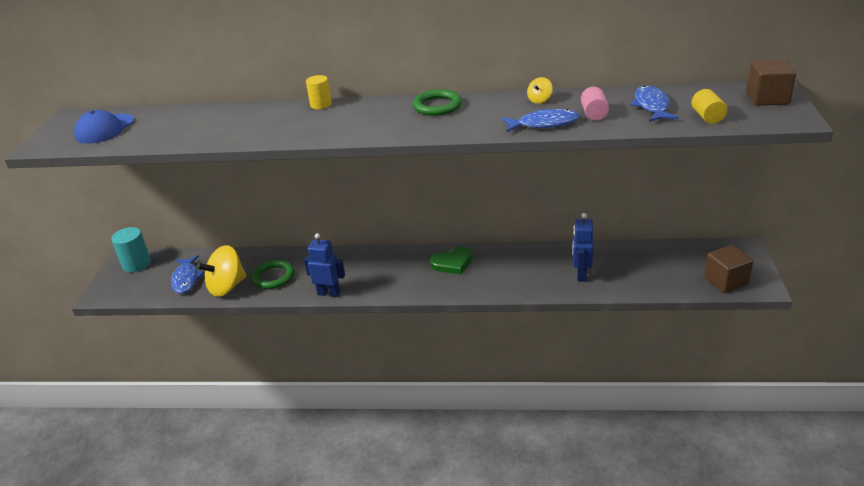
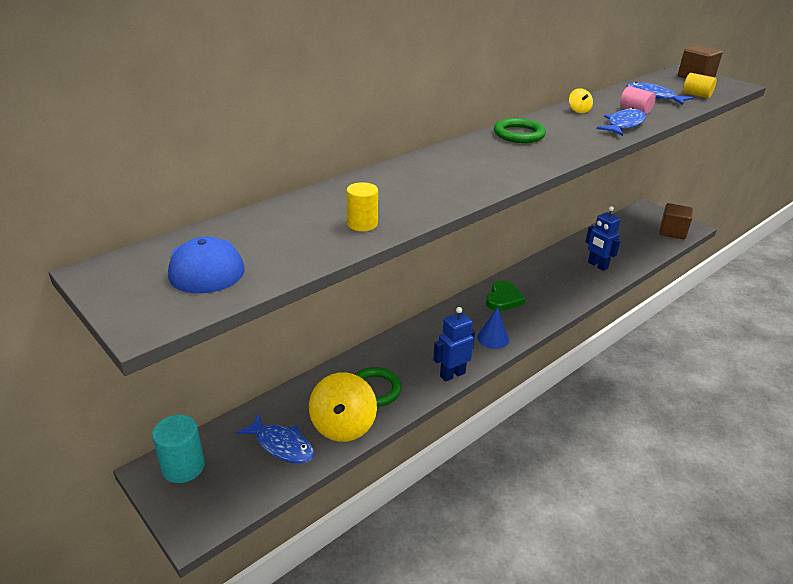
camera: 50 degrees left, 0 degrees up
(321, 105) = (414, 162): yellow cylinder -> yellow cylinder (362, 224)
(394, 285) = (493, 338): none -> blue cone

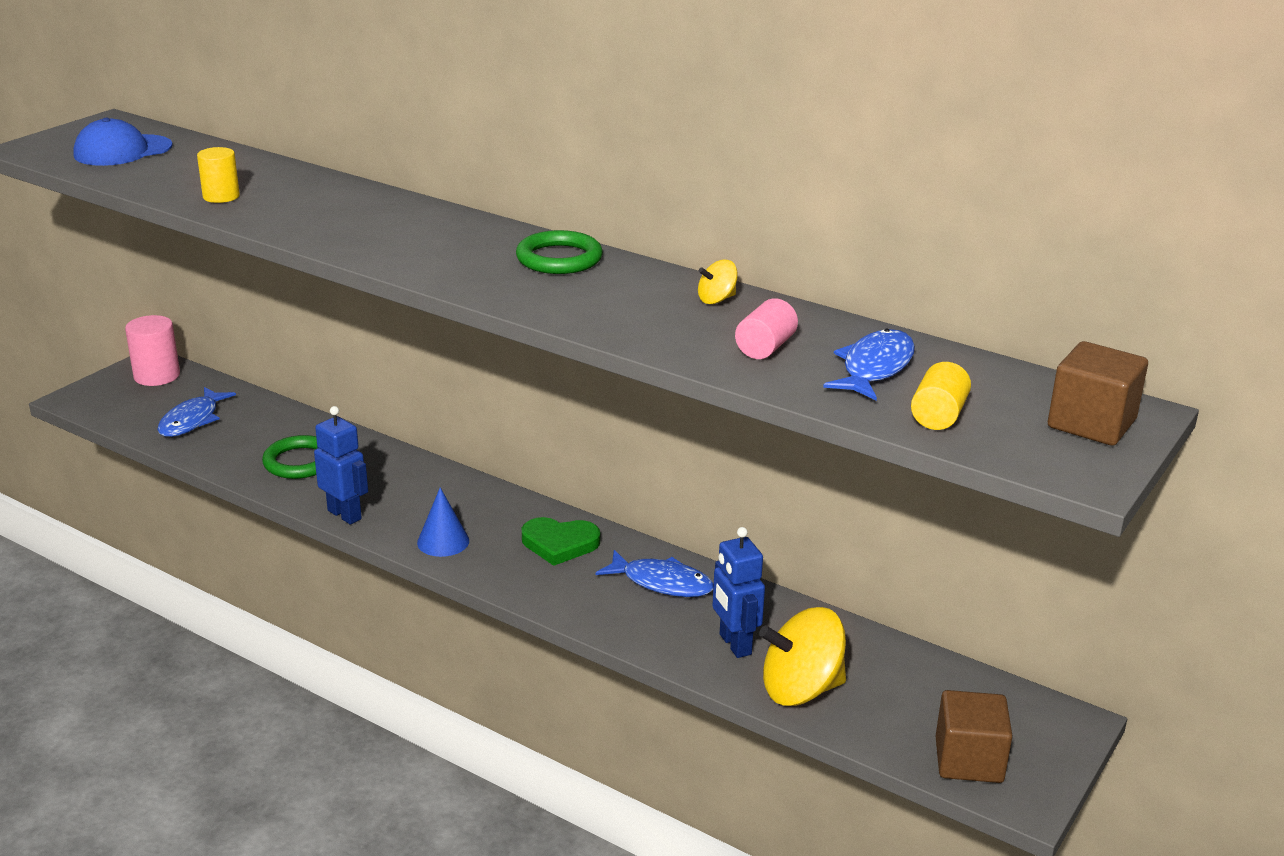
camera: 75 degrees right, 5 degrees down
(183, 467) = (157, 376): turquoise cylinder -> pink cylinder
(343, 426) = (229, 451): yellow spinning top -> yellow spinning top (801, 689)
(597, 265) = (734, 644): blue robot -> blue robot turned 60 degrees counterclockwise
(624, 125) = (668, 336): blue fish -> blue fish (662, 583)

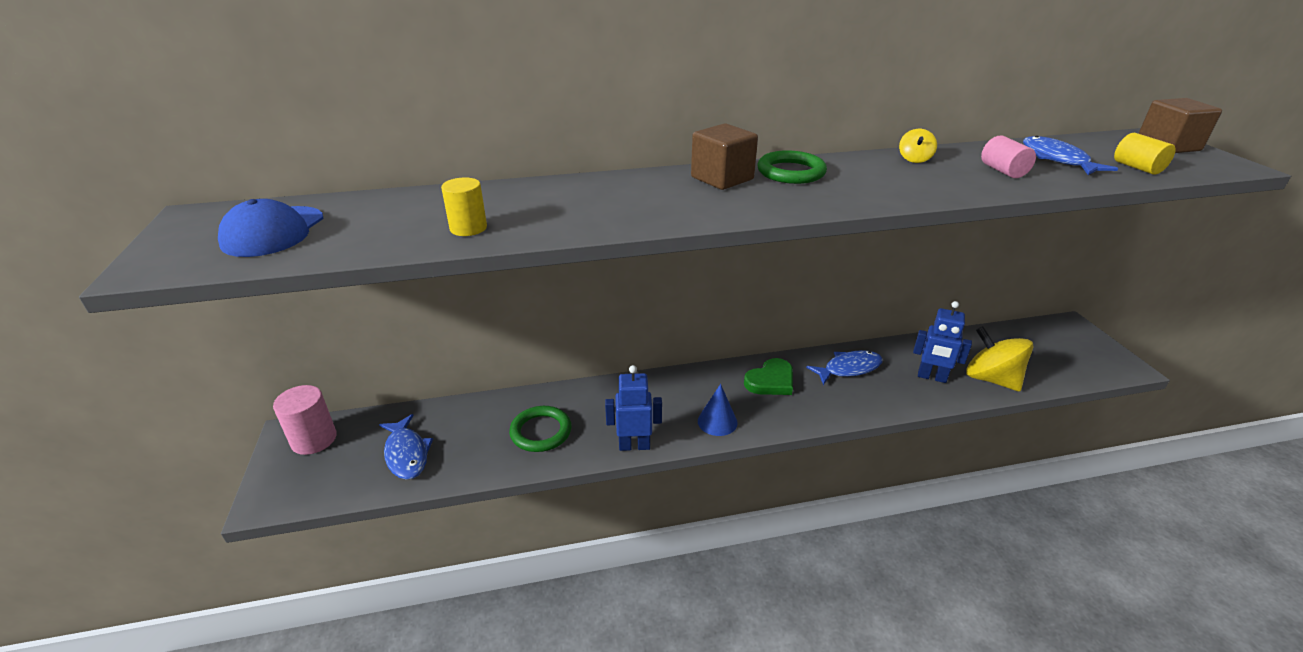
camera: 45 degrees left, 5 degrees up
(801, 689) = (991, 379): yellow spinning top -> yellow spinning top turned 105 degrees clockwise
(968, 760) = (1087, 365): brown cube -> brown cube (722, 178)

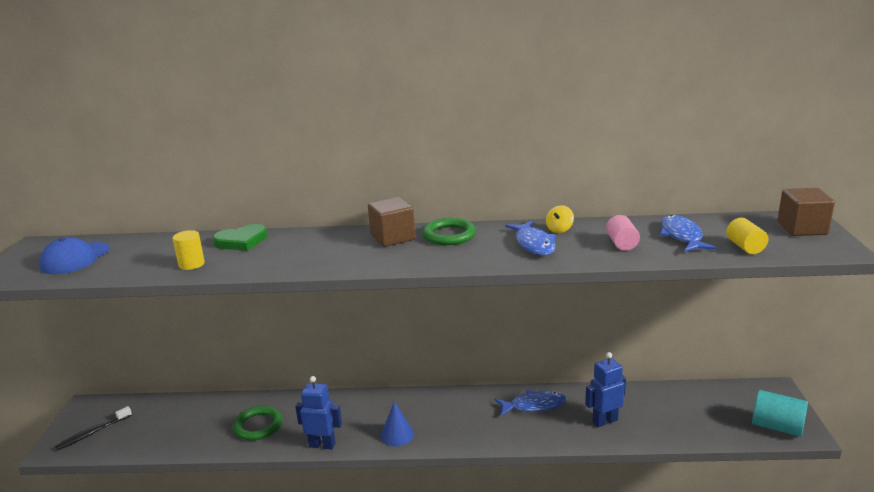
camera: 15 degrees right, 10 degrees down
(314, 439) = (99, 412): pink cylinder -> none
(316, 469) = (93, 432): none -> black toothbrush
(406, 454) = (156, 430): blue fish -> blue fish (534, 244)
(771, 381) = (460, 408): green heart -> green heart (241, 241)
(931, 377) = (604, 421): blue robot -> blue robot turned 120 degrees clockwise
(991, 379) = (659, 429): yellow spinning top -> none
(1098, 363) = (777, 427): none -> turquoise cylinder

